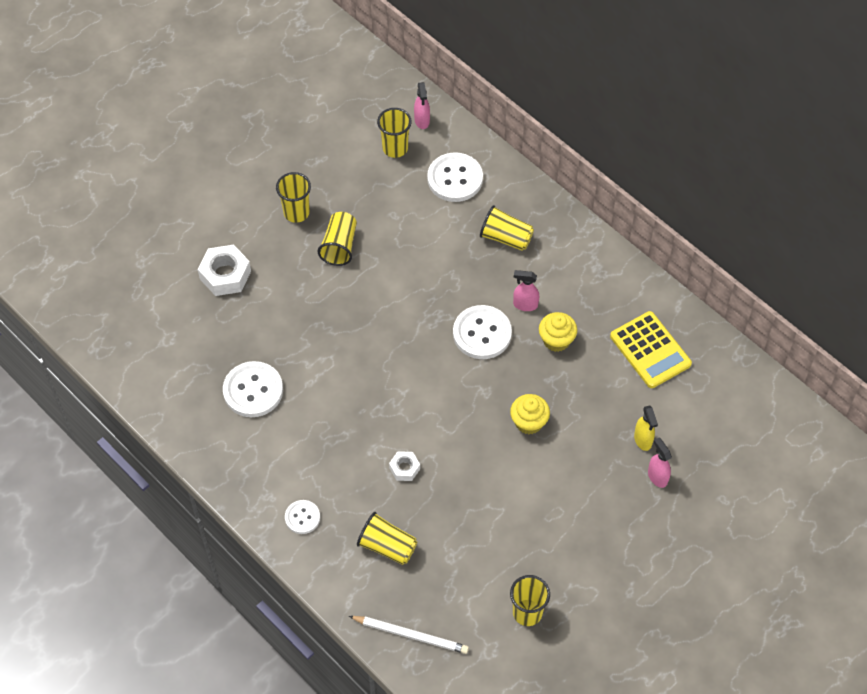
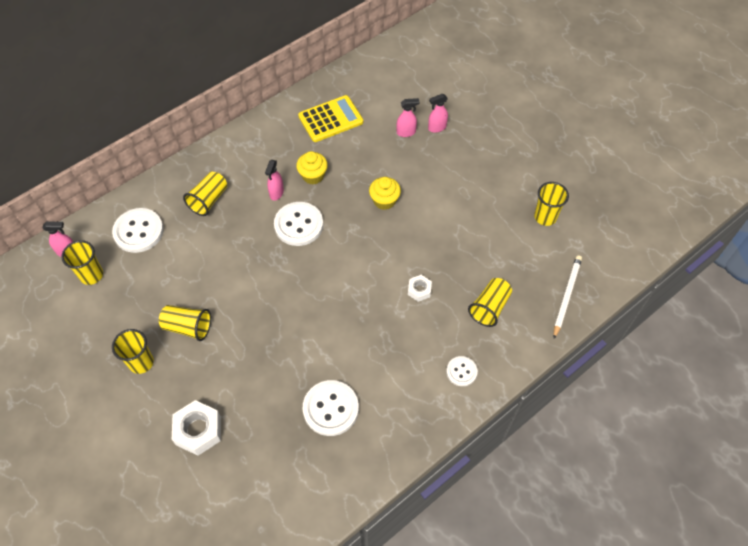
camera: 85 degrees left, 0 degrees up
(643, 440) = (406, 132): yellow spray bottle -> pink spray bottle

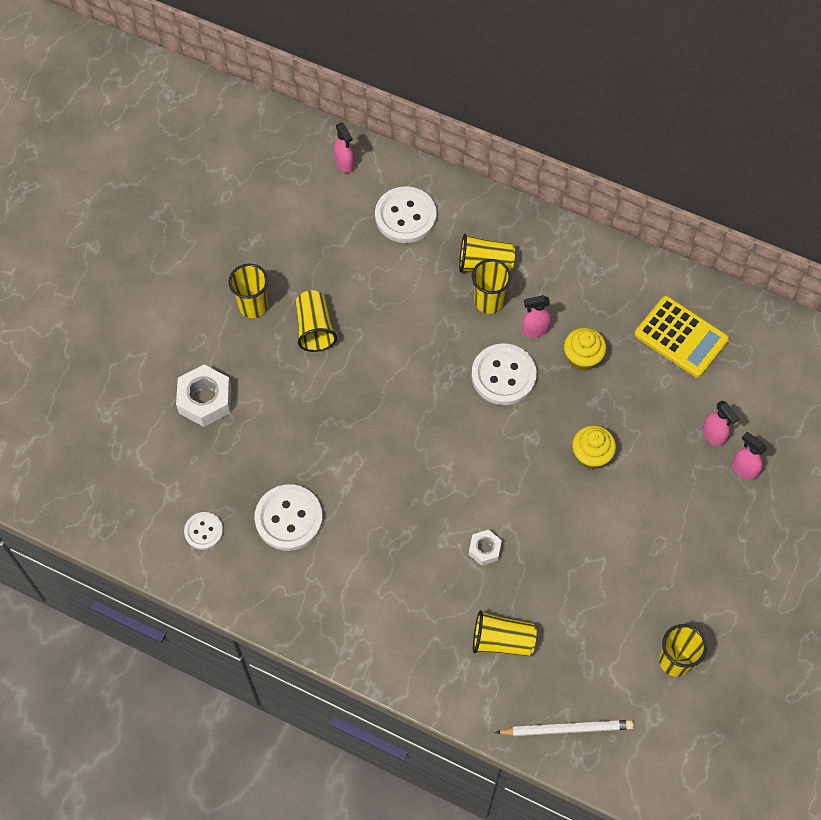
camera: 65 degrees right, 5 degrees up
(91, 275) = (329, 202): yellow cup -> yellow cup (489, 301)
(461, 371) = (400, 641): white button -> white button (204, 531)

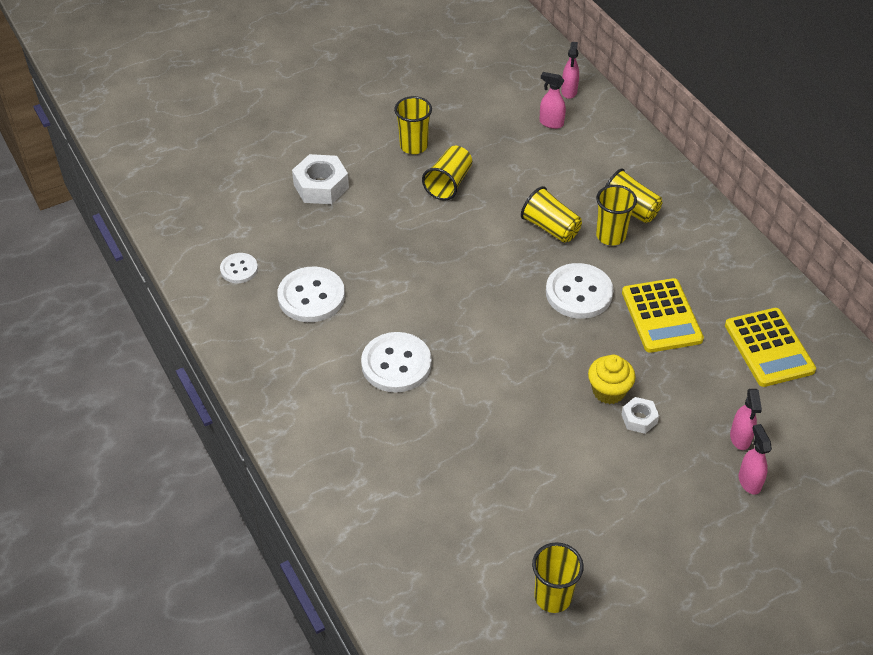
camera: 35 degrees right, 15 degrees down
(405, 216) = (589, 147): white button -> white button (396, 364)
(484, 549) = (452, 407): white nut -> white nut (639, 419)
(502, 641) = (407, 484): yellow cup -> yellow cup (550, 228)
(534, 330) = (634, 275): pink spray bottle -> pink spray bottle (551, 123)
(567, 729) = (404, 588): white pencil -> none
(582, 358) = (661, 316): yellow cupcake -> yellow calculator

